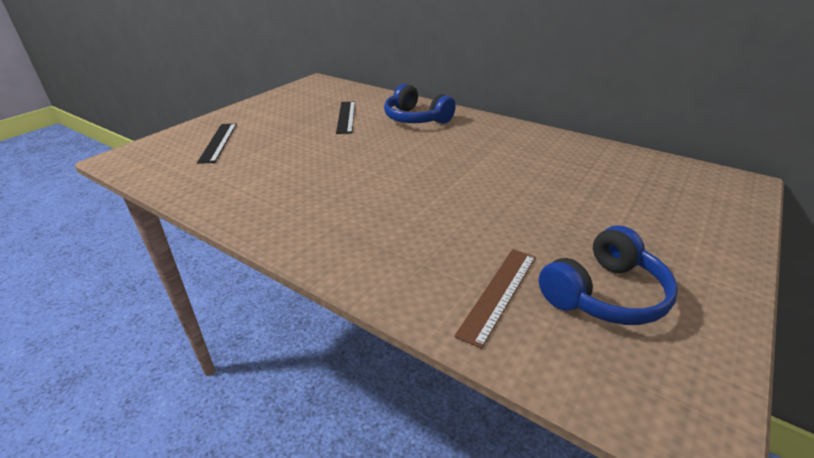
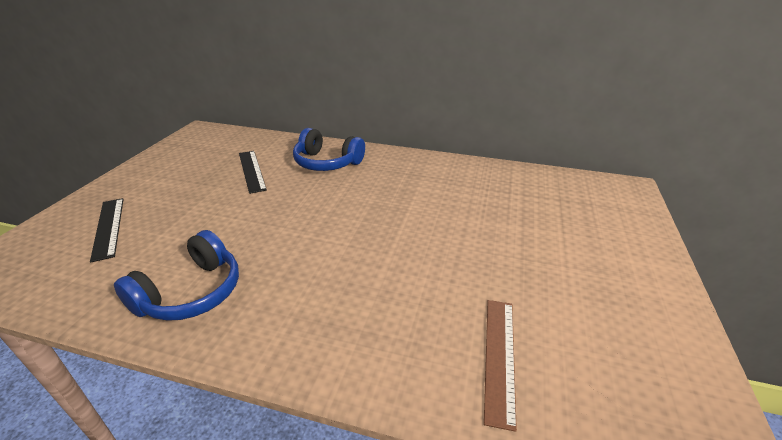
camera: 20 degrees left, 0 degrees up
(604, 294) = (588, 331): blue headphones -> blue headphones (191, 292)

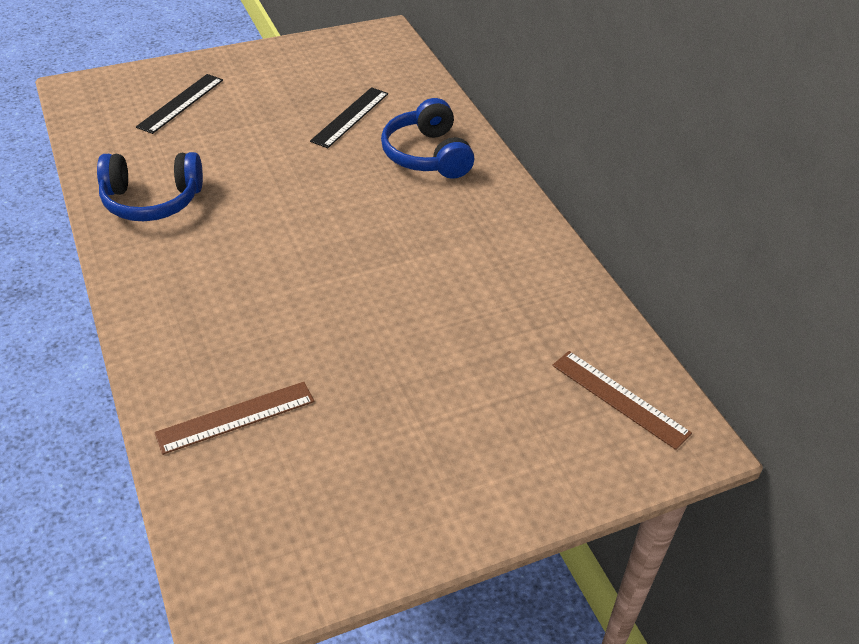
camera: 50 degrees right, 10 degrees up
(585, 192) = (620, 398): none -> brown ruler

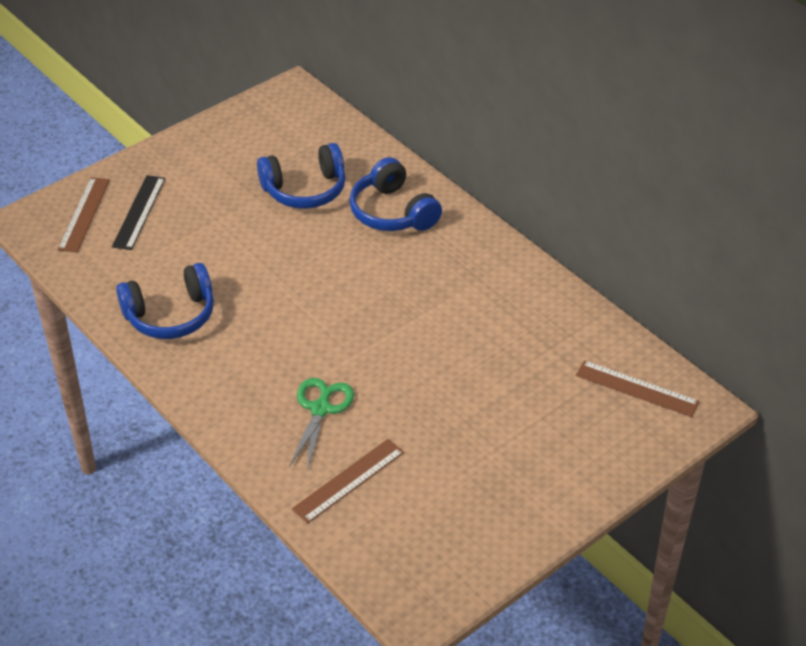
camera: 15 degrees left, 0 degrees up
(129, 94) = (84, 214): none -> brown ruler
(248, 330) = (320, 409): none -> green scissors
(350, 117) = (305, 190): black ruler -> blue headphones

